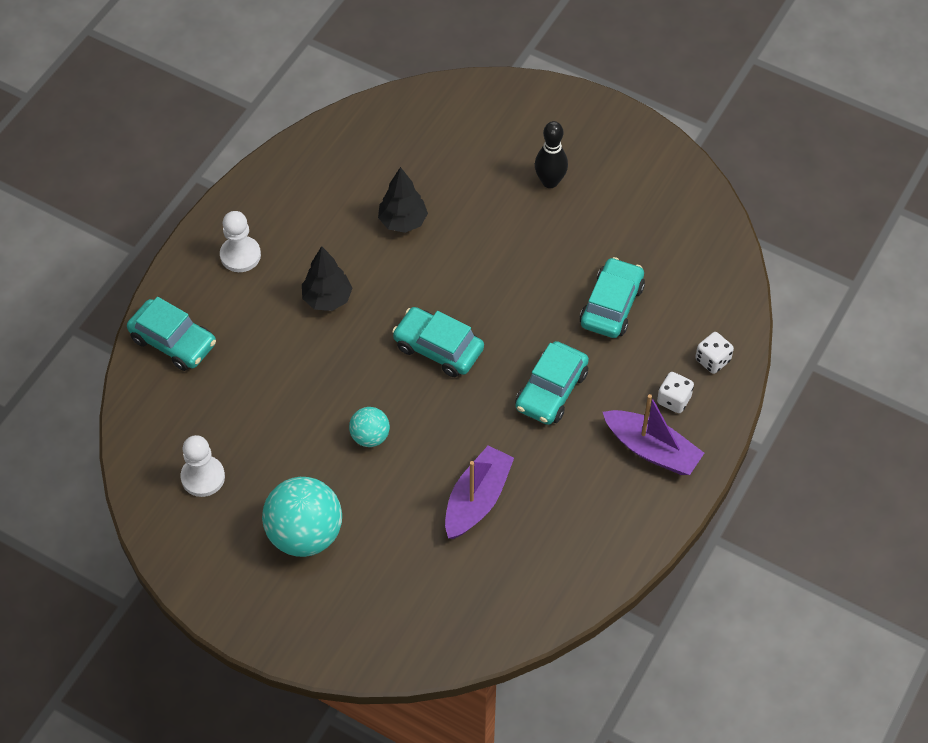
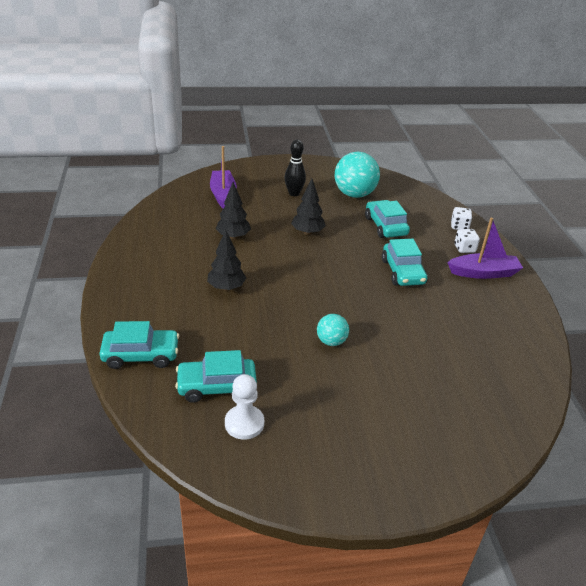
camera: 40 degrees left, 20 degrees down
(240, 255) = (145, 290): white pawn -> none
(305, 534) = (353, 417): turquoise ball -> turquoise ball (354, 194)
(438, 348) = (320, 281): turquoise car -> turquoise car (216, 386)
(477, 499) = (430, 340): purple boat -> purple boat (223, 195)
(499, 262) = (307, 232): none -> black tree

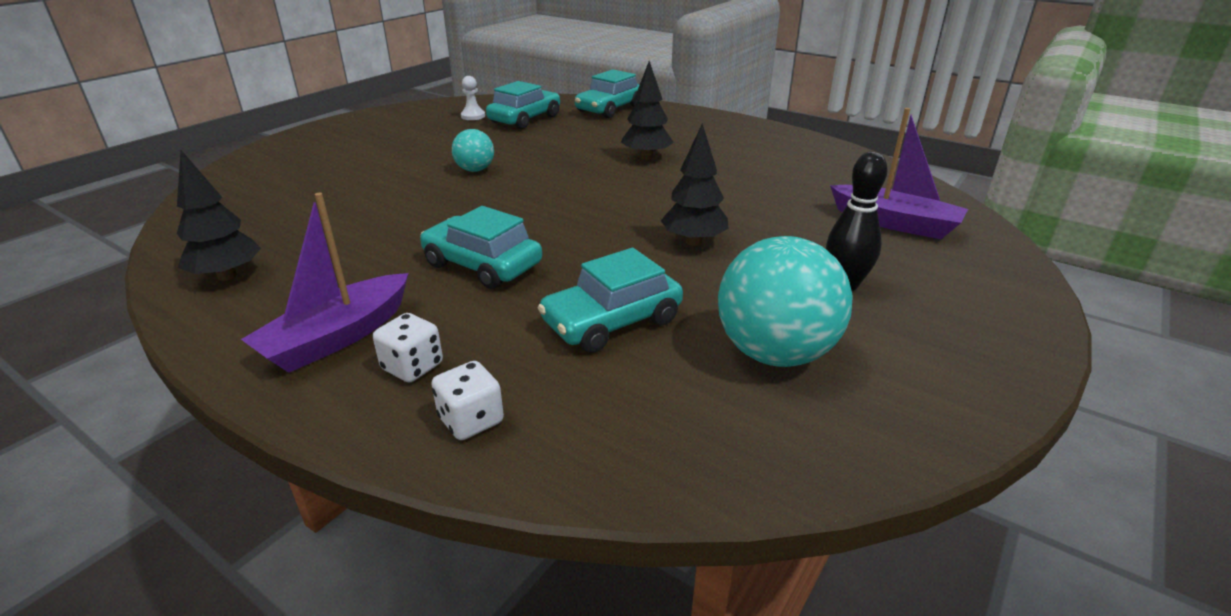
camera: 135 degrees right, 5 degrees down
(233, 237) = (751, 191): black tree -> black tree (227, 276)
(244, 423) = (473, 116): white pawn -> white pawn, size x0.66
(385, 226) = (611, 321): turquoise car -> turquoise car turned 120 degrees clockwise

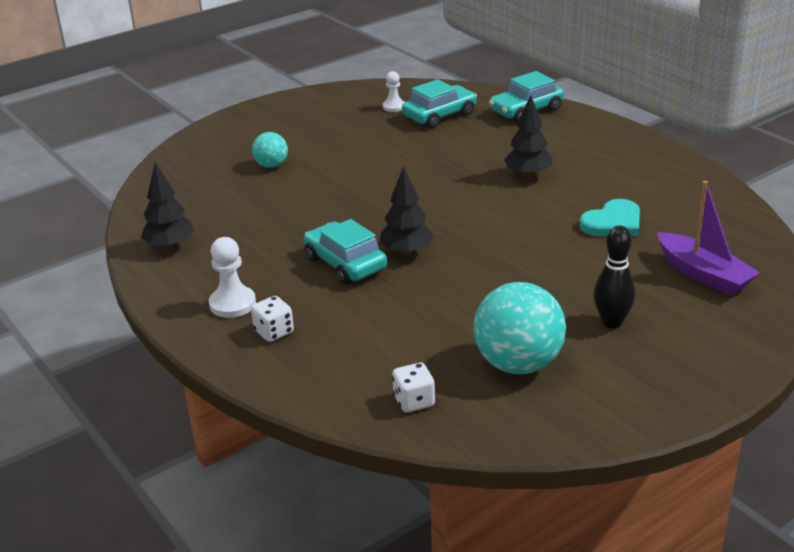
camera: 20 degrees right, 0 degrees up
(337, 337) = (232, 304): purple boat -> white pawn
(471, 420) = (298, 371): white dice -> white dice (414, 401)
(475, 170) = (373, 171): turquoise ball -> turquoise ball (271, 165)
(611, 321) = (417, 322): turquoise car -> none
(693, 241) = (516, 267): black tree -> black tree (406, 252)
(764, 188) = (613, 223): none -> turquoise heart

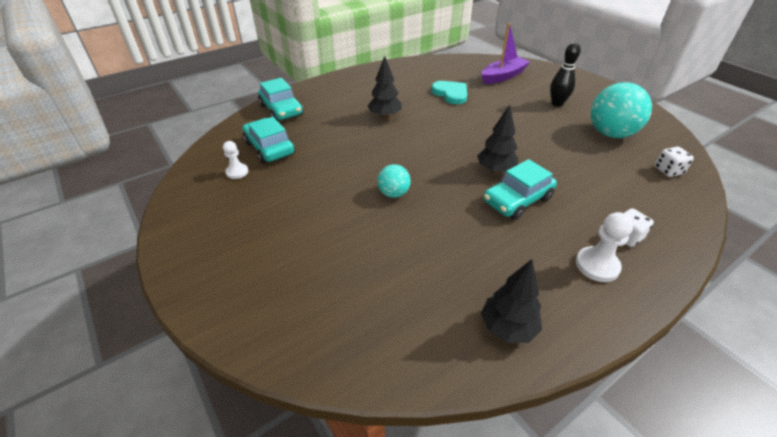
camera: 90 degrees left, 10 degrees up
(271, 165) = (335, 253): turquoise ball -> turquoise ball (393, 193)

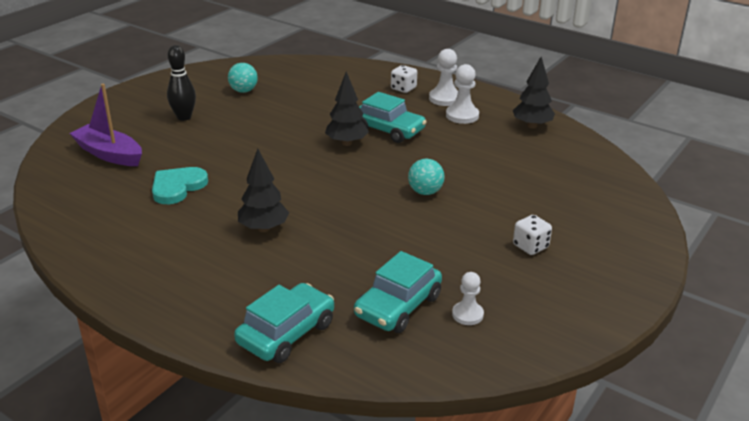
camera: 110 degrees left, 10 degrees down
(545, 266) = (462, 116): none -> white pawn
(610, 133) = (243, 91): turquoise ball -> turquoise ball, size x0.53
(668, 171) = (299, 70): white dice -> white dice (530, 246)

